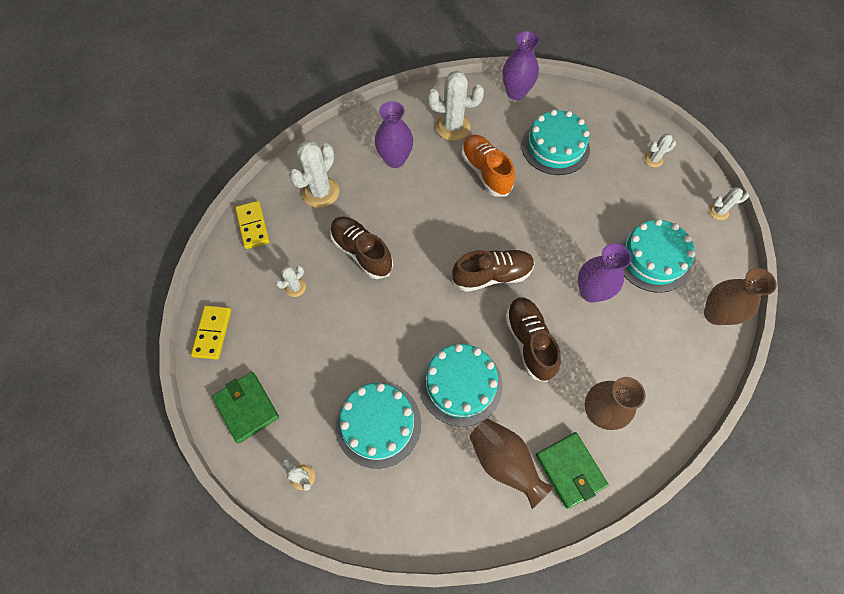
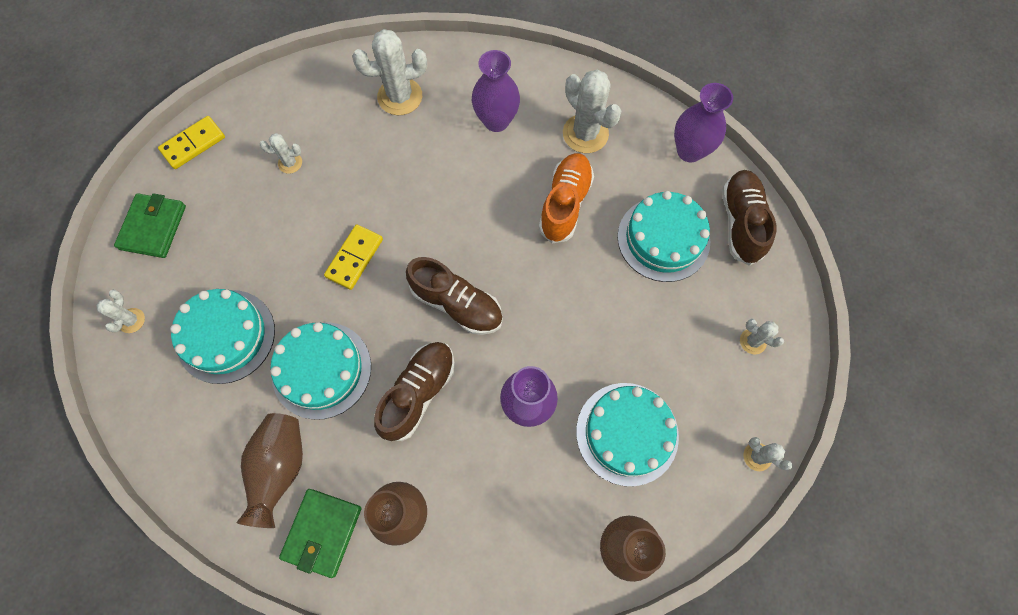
camera: 45 degrees right, 5 degrees up
(253, 226) = (315, 80): yellow domino -> yellow domino (354, 258)
(362, 252) = (373, 181): brown shoe -> brown shoe (741, 222)

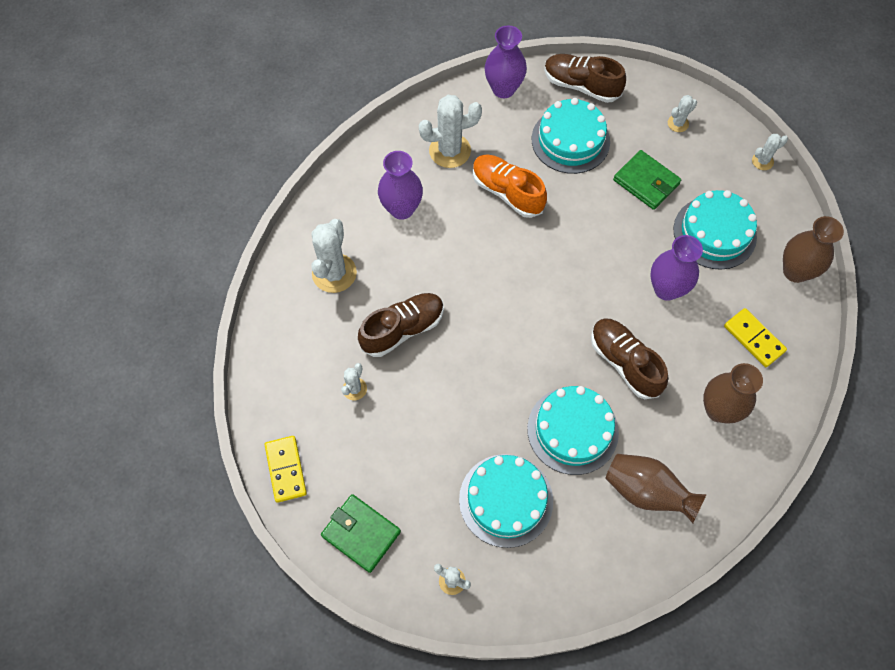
camera: 65 degrees left, 5 degrees down
(322, 532) = (712, 476): green wallet -> green wallet (646, 182)
(354, 258) = (480, 368): yellow domino -> yellow domino (754, 338)
(457, 304) = (559, 305): brown shoe -> brown shoe (403, 329)

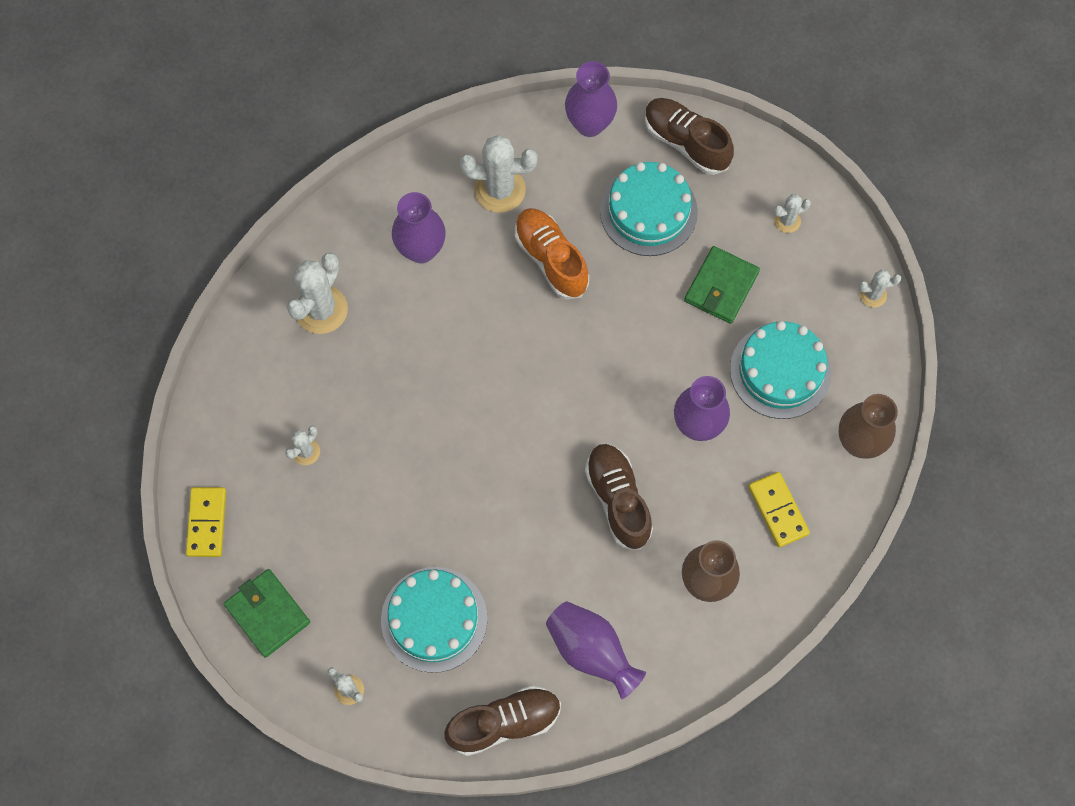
camera: 15 degrees right, 5 degrees up
(403, 329) = (379, 396): brown shoe -> brown shoe (504, 723)
(572, 430) = (533, 561): turquoise cake -> none
(646, 182) = (721, 287): green wallet -> green wallet turned 60 degrees clockwise
(646, 492) = (591, 651): brown vase -> purple vase

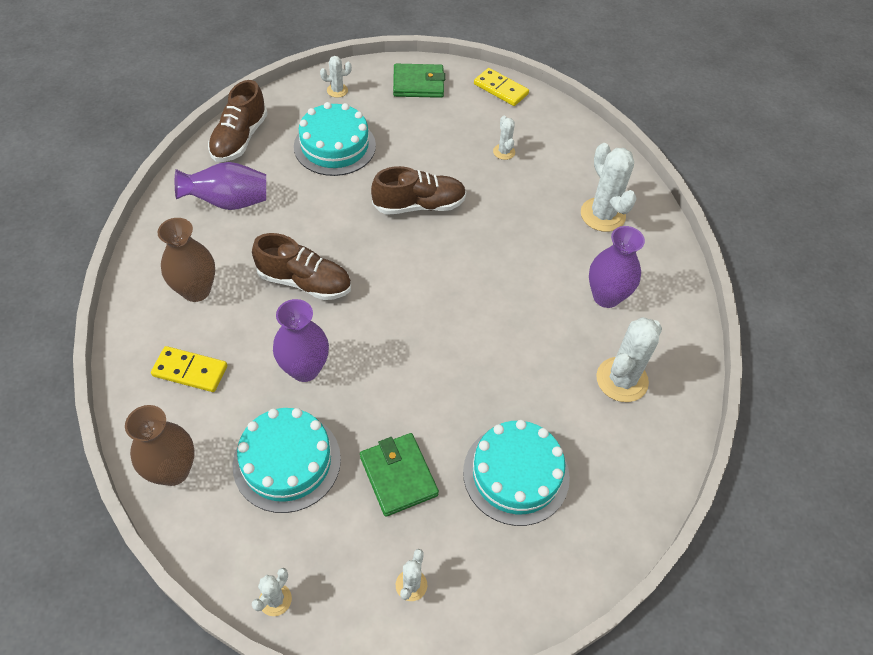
camera: 125 degrees right, 15 degrees down
(551, 259) = (529, 372): orange shoe -> none
(589, 124) = (640, 492): purple vase -> none
(686, 142) = (562, 560): brown shoe -> brown shoe (419, 205)

